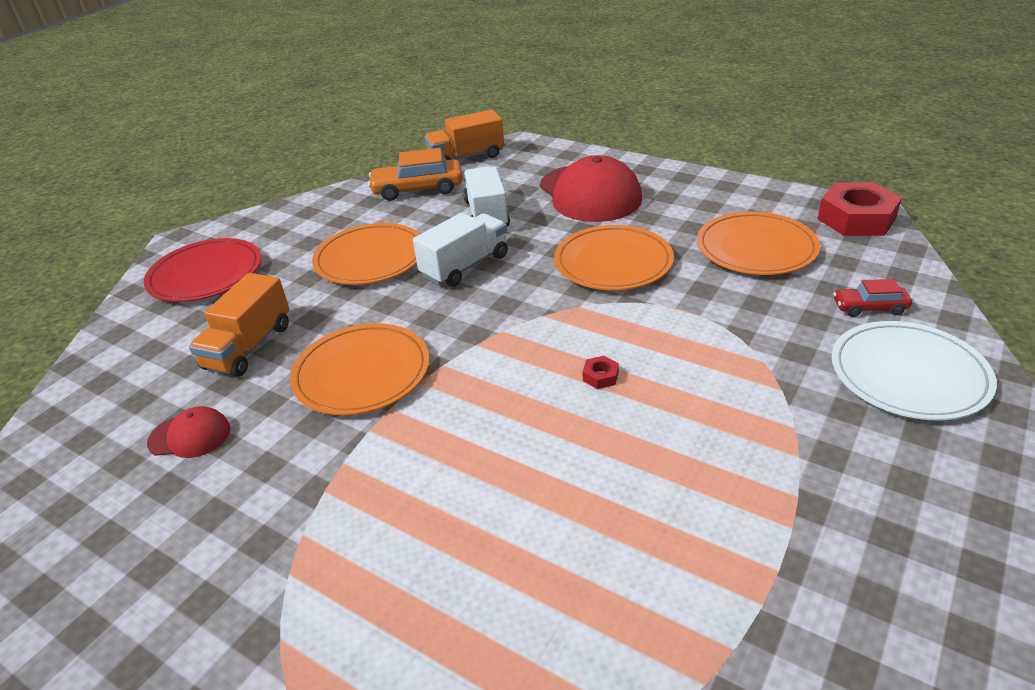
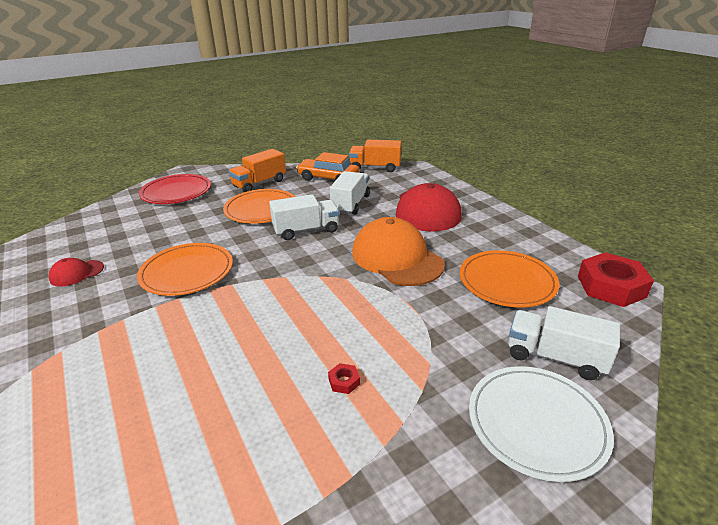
camera: 25 degrees right, 5 degrees down
(190, 436) = (76, 273): red cap -> red cap turned 120 degrees clockwise
(249, 347) = (153, 237): orange truck -> orange truck (259, 183)
(600, 376) = (311, 328): red nut -> red nut (344, 381)
(613, 262) = (396, 258): orange plate -> orange cap
(869, 307) = (555, 357): red car -> white truck

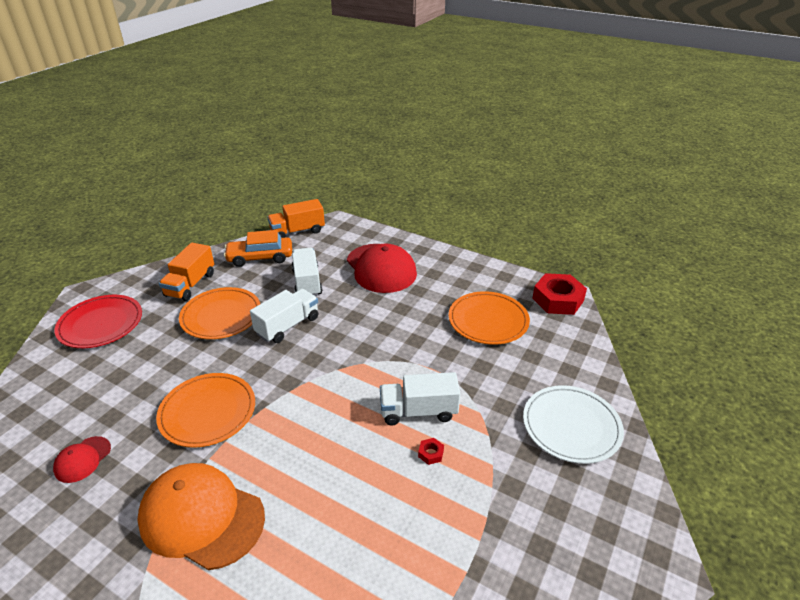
camera: 30 degrees left, 5 degrees up
(396, 258) = (390, 327): orange cap -> orange cap (201, 517)
(555, 357) = (555, 372): white truck -> white truck (418, 411)

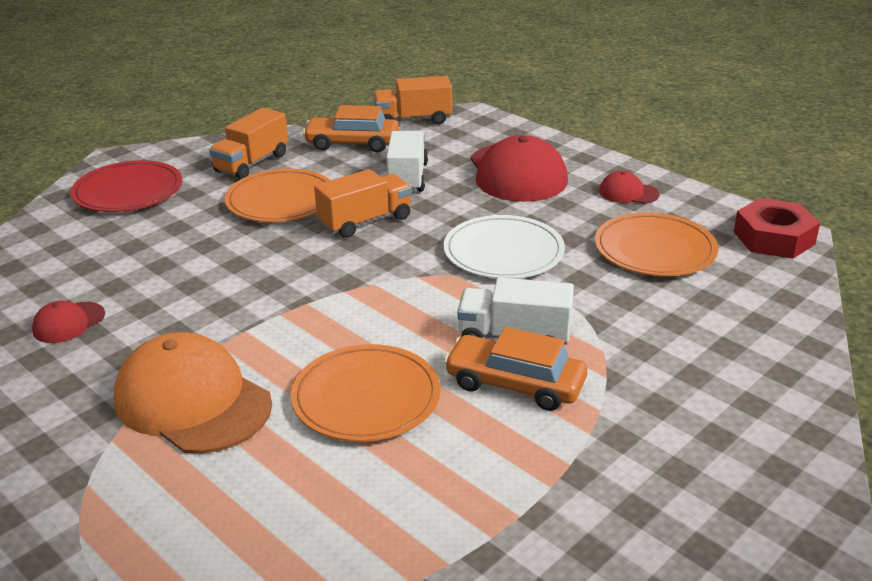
camera: 15 degrees right, 5 degrees down
(208, 412) = (232, 298): orange plate -> orange plate (366, 397)
(288, 326) = (365, 221): white truck -> orange truck
(430, 453) = (515, 384): red nut -> orange car
(458, 275) = (628, 193): none -> red cap
(571, 426) = (736, 385): white plate -> white plate (503, 252)

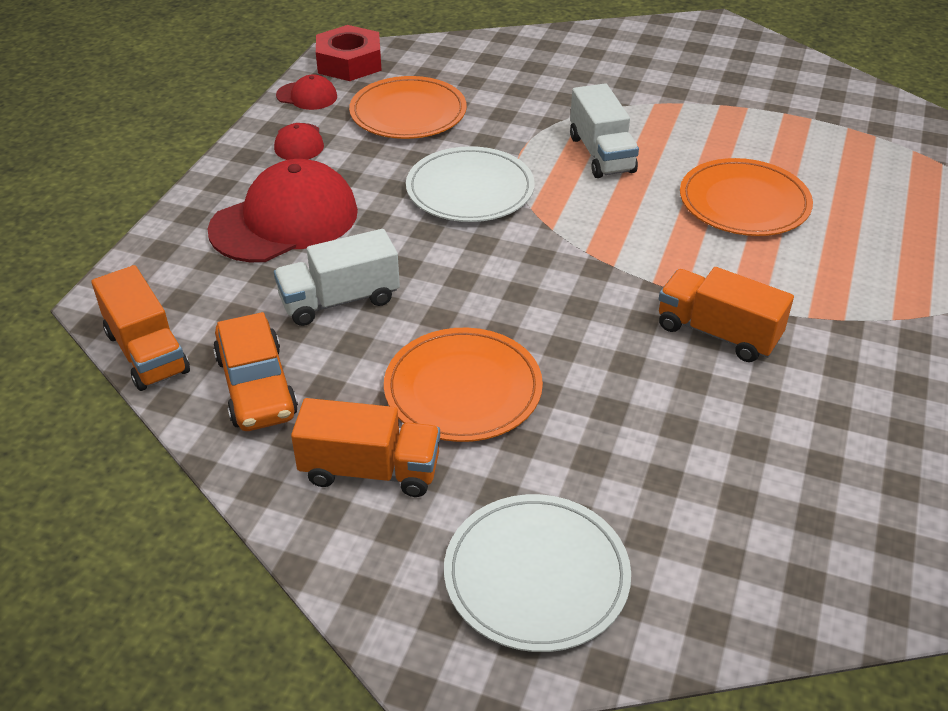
camera: 115 degrees left, 10 degrees up
(68, 323) = (839, 442): red cap -> red cap (307, 96)
(128, 191) = (536, 575): red plate -> white plate
(192, 401) = (843, 291): orange cap -> none
(365, 221) = (469, 298): orange truck -> orange truck (717, 333)
(515, 384) = (660, 141): orange car -> none

